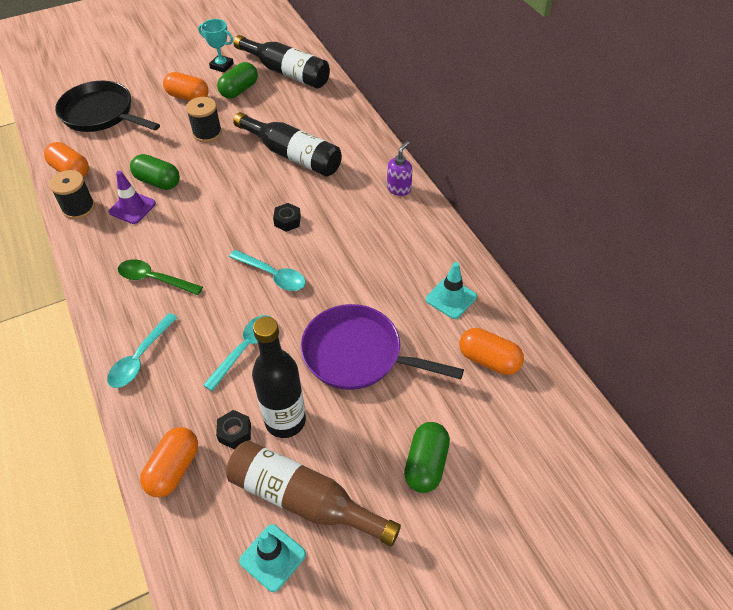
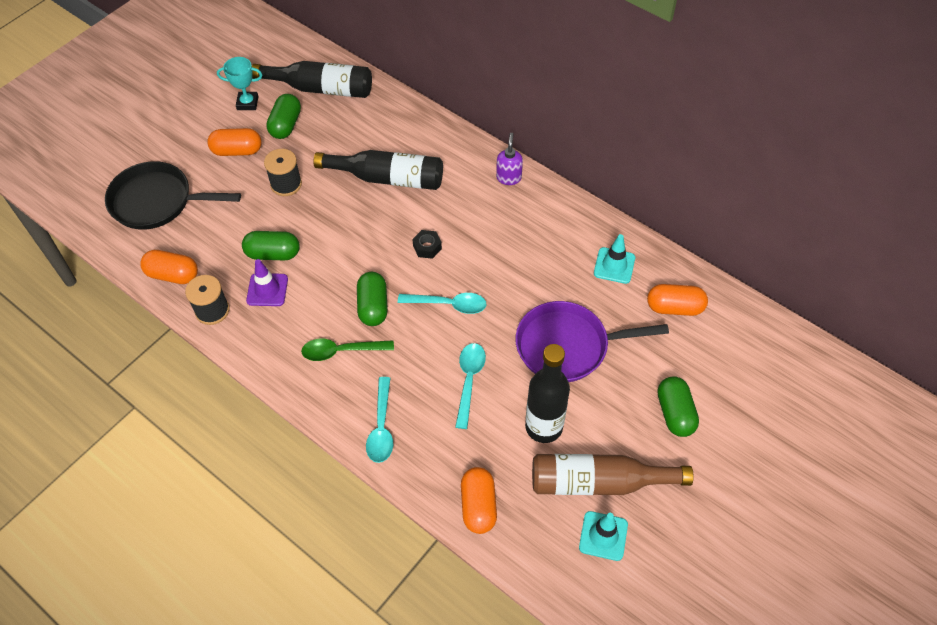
camera: 25 degrees left, 5 degrees up
(207, 252) = (373, 306): none -> green capsule
(235, 432) = (508, 455): black nut -> none

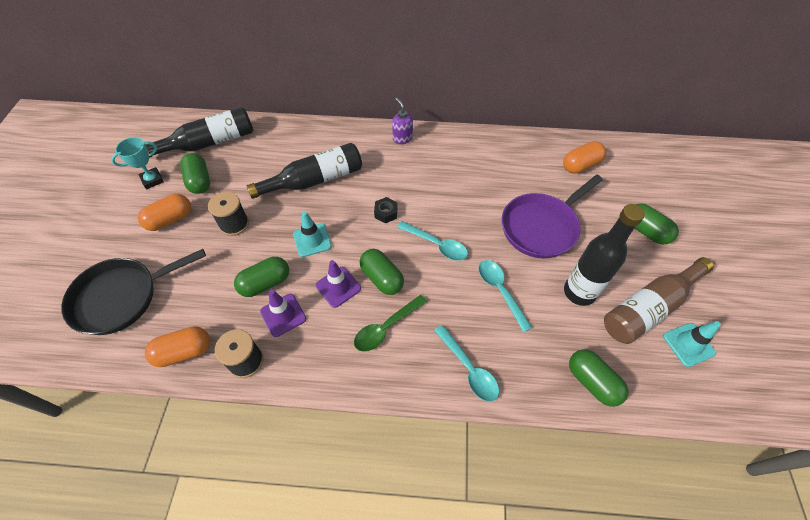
camera: 35 degrees left, 0 degrees up
(330, 292) = (338, 287): none -> purple traffic cone
(448, 304) = (436, 245): turquoise spoon -> turquoise spoon turned 60 degrees clockwise
(478, 506) = (592, 382): orange capsule -> green capsule
(614, 265) = (521, 159): turquoise traffic cone -> turquoise traffic cone (312, 240)

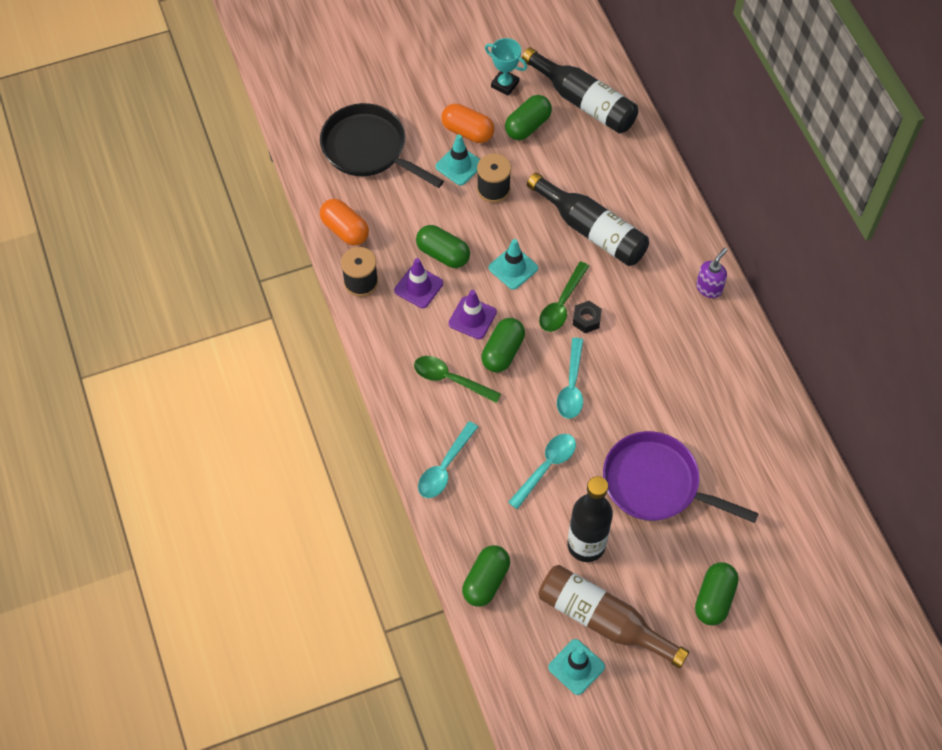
camera: 65 degrees right, 5 degrees up
(195, 238) = (459, 165): none -> turquoise traffic cone
(363, 222) = (562, 304): none -> green spoon
(580, 165) = (783, 502): orange capsule -> none

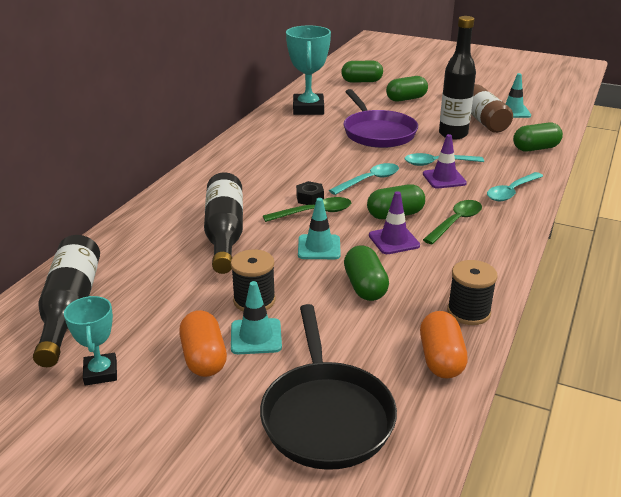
camera: 135 degrees left, 30 degrees down
(418, 287) = (416, 280): purple traffic cone -> purple traffic cone (444, 178)
(445, 467) = (511, 192): turquoise spoon -> turquoise spoon turned 150 degrees clockwise
(450, 379) = (455, 222): green spoon -> green spoon turned 120 degrees counterclockwise
(528, 126) = (146, 324): green capsule -> green capsule (361, 81)
(709, 288) = (206, 171): purple soap dispenser -> none
(777, 478) = (308, 109): none -> turquoise trophy

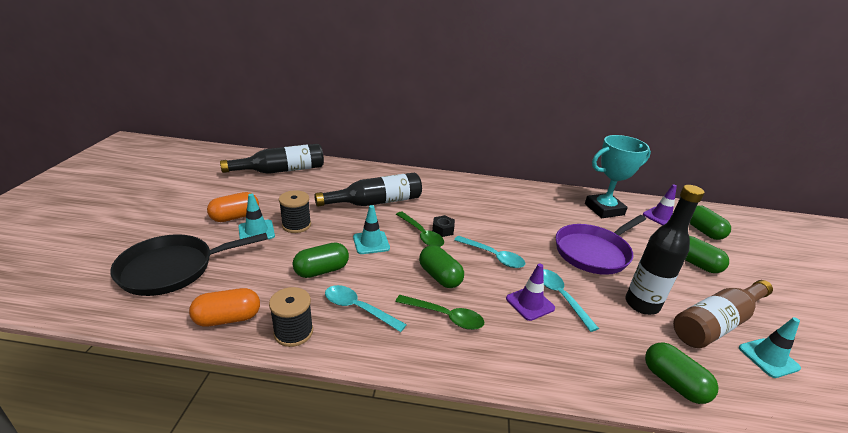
camera: 70 degrees right, 0 degrees up
(100, 372) = (224, 189): turquoise trophy -> none
(394, 240) = (395, 279): purple traffic cone -> purple traffic cone (661, 217)
(511, 192) = (536, 359): turquoise spoon -> turquoise spoon (358, 308)

